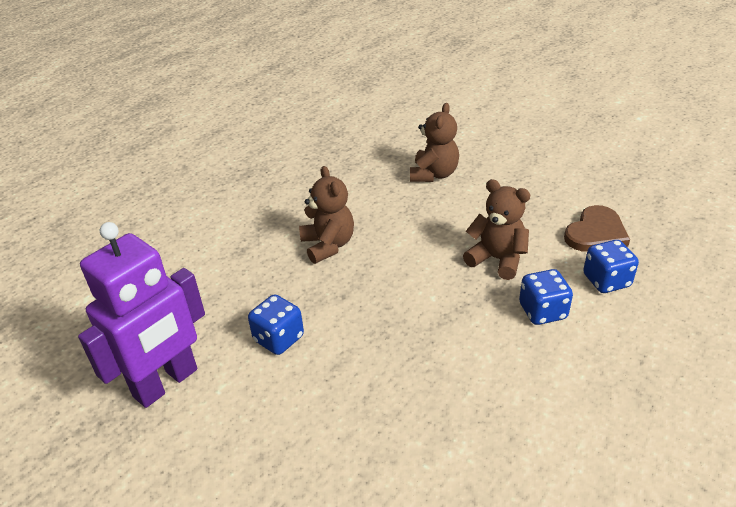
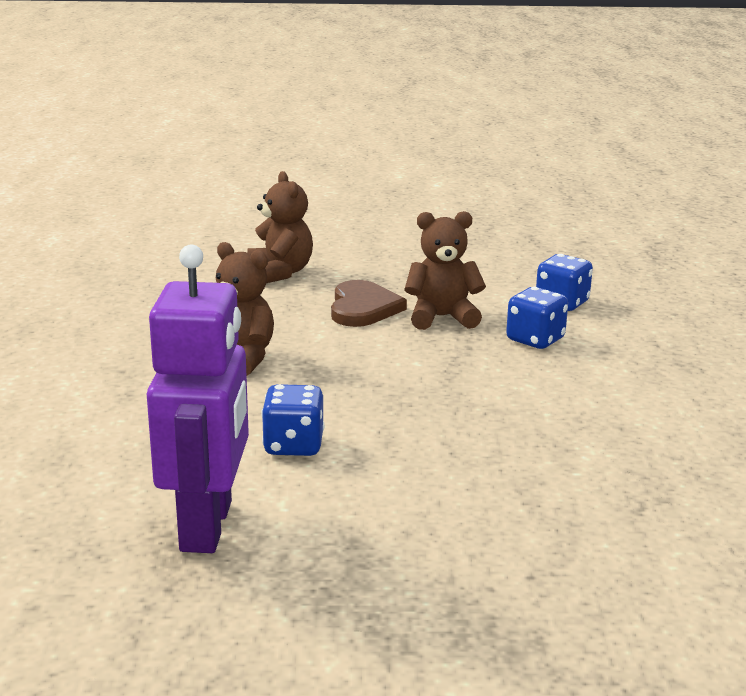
camera: 40 degrees left, 15 degrees down
(596, 233) = (508, 274): brown heart -> brown heart (363, 308)

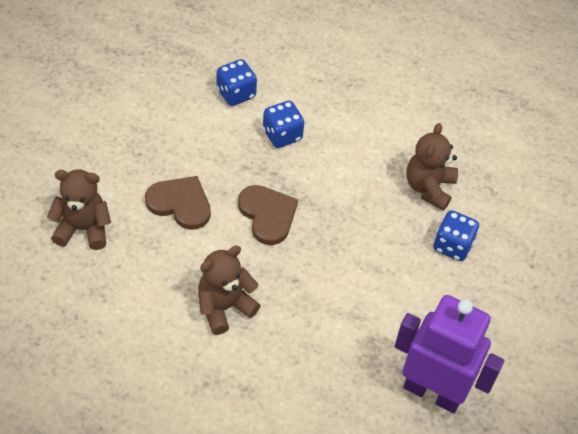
camera: 70 degrees left, 30 degrees up
(293, 445) = (360, 318): blue dice -> blue dice (452, 246)
(400, 356) = (267, 215): none -> brown heart
(442, 317) = (221, 167): brown teddy bear -> brown teddy bear (429, 188)

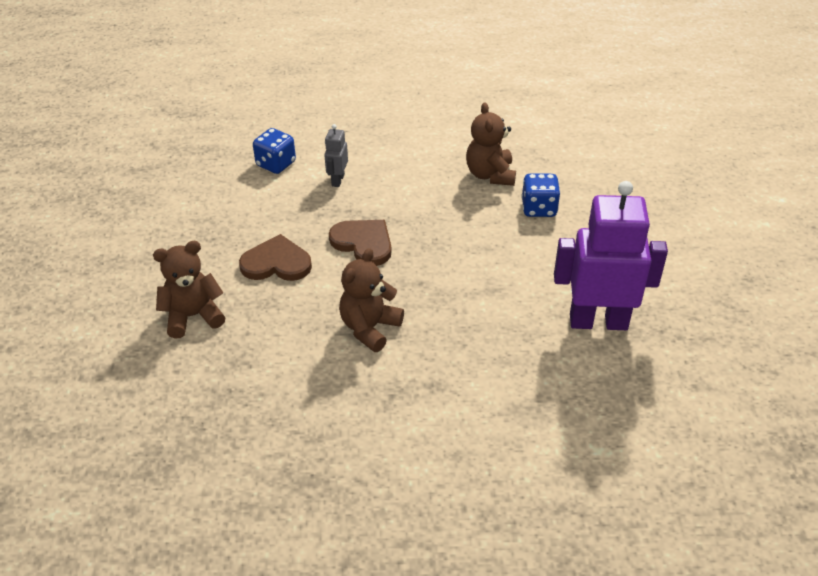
camera: 20 degrees left, 10 degrees down
(282, 135) = (337, 180): blue dice -> grey robot

